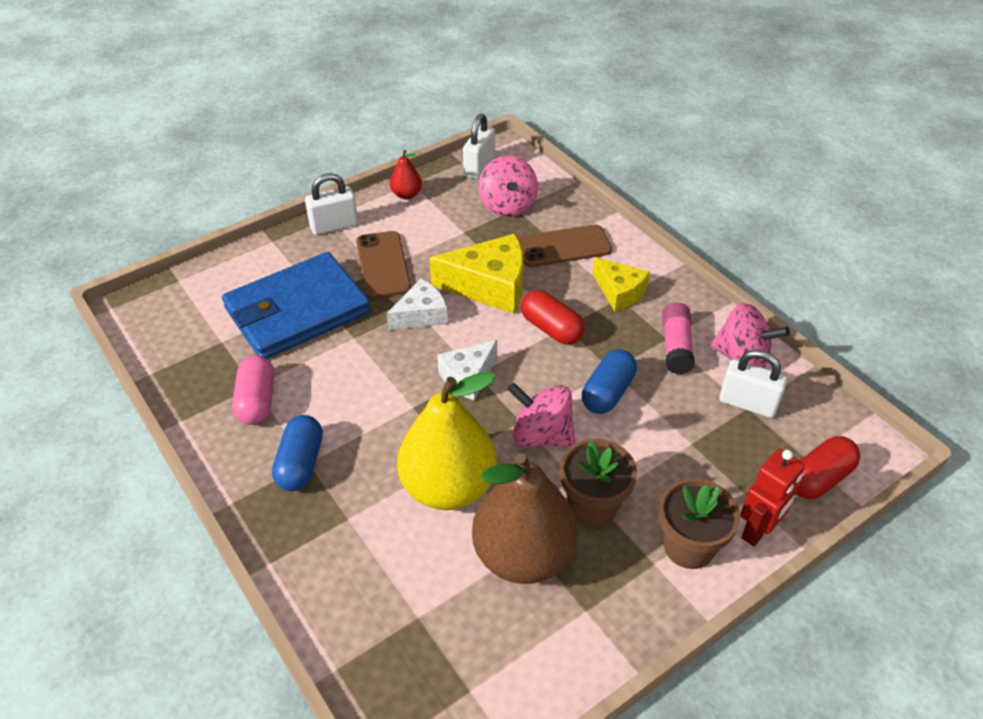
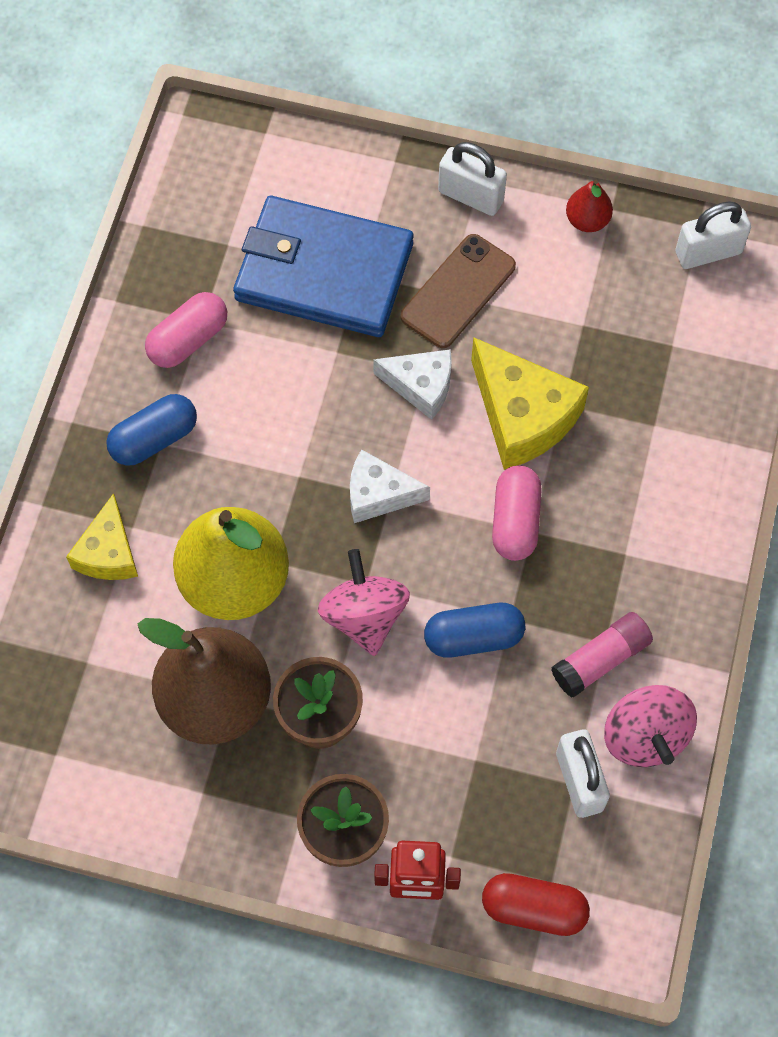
camera: 50 degrees right, 20 degrees up
(507, 206) = (668, 334): pink spinning top -> none
(551, 328) = (515, 521): red capsule -> pink capsule
(563, 247) = (654, 441): brown phone -> none
(619, 292) = (633, 548): yellow cheese -> yellow cheese (108, 552)

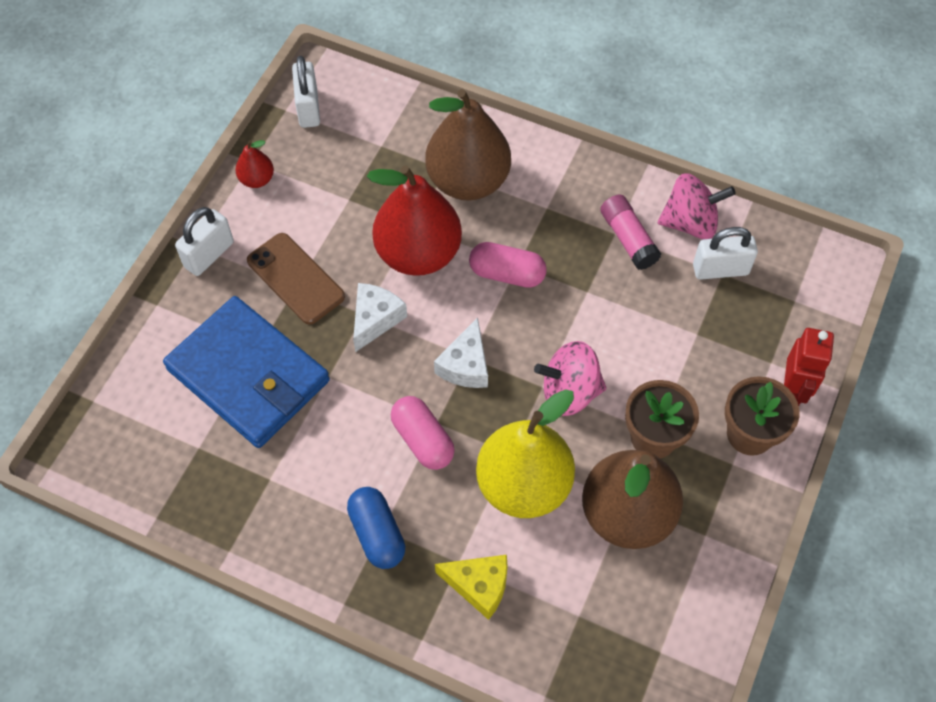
camera: 80 degrees left, 5 degrees down
(188, 340) = (286, 493): pink capsule -> pink capsule (422, 440)
(323, 272) = (249, 375): blue wallet -> blue wallet turned 75 degrees counterclockwise
(473, 637) = (598, 318): blue capsule -> none
(522, 416) = (418, 253): yellow cheese -> red pear
(534, 909) = (814, 315): red capsule -> none
(643, 454) = (468, 181): none -> brown pear

